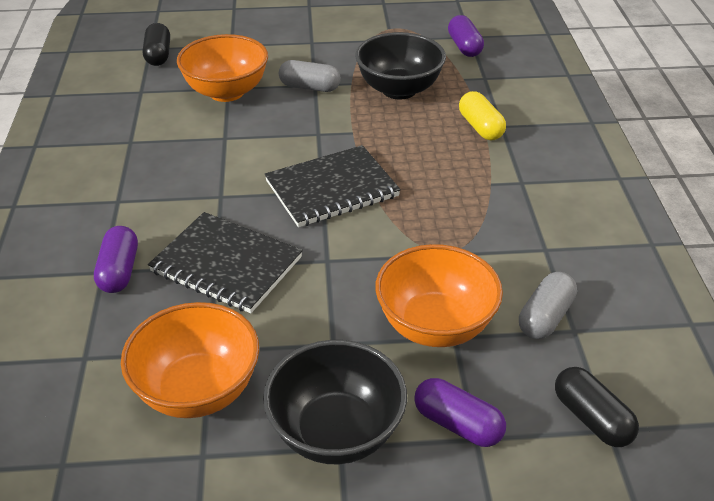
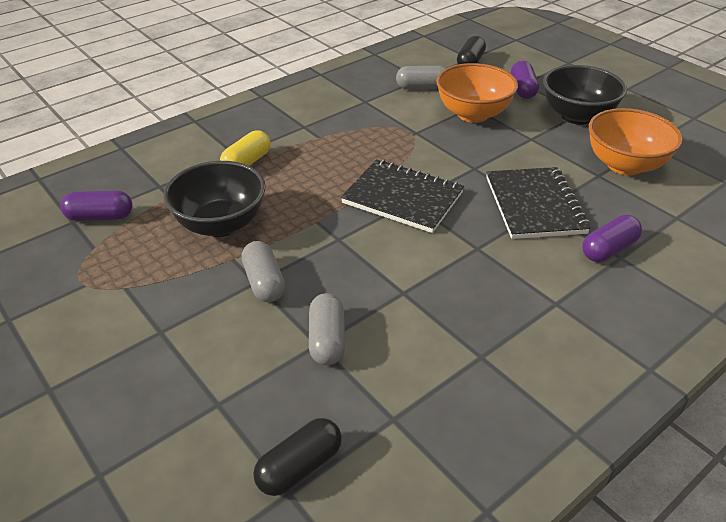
camera: 125 degrees left, 0 degrees up
(226, 92) = (327, 339): orange bowl -> grey capsule
(464, 47) = (100, 217): purple capsule -> purple capsule turned 45 degrees clockwise

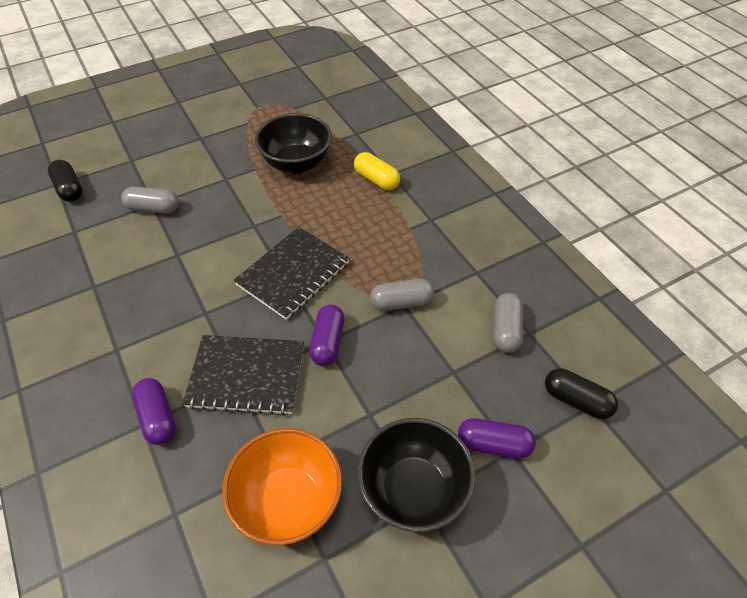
camera: 100 degrees right, 10 degrees up
(100, 217) = (326, 108): purple capsule -> purple capsule (328, 342)
(264, 282) = (223, 182): grey capsule -> grey capsule (401, 303)
(473, 114) = (435, 368): orange bowl -> none

